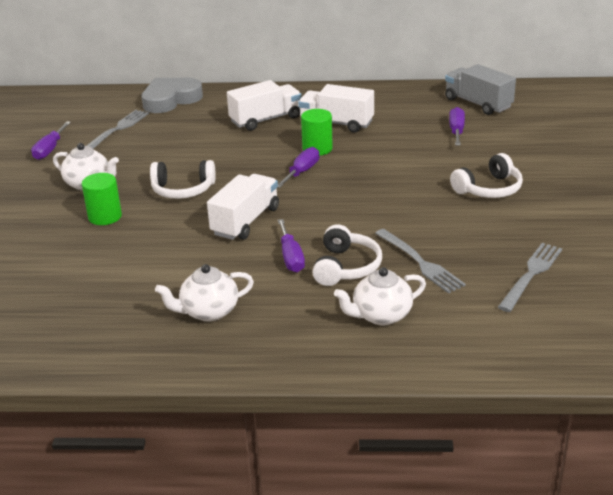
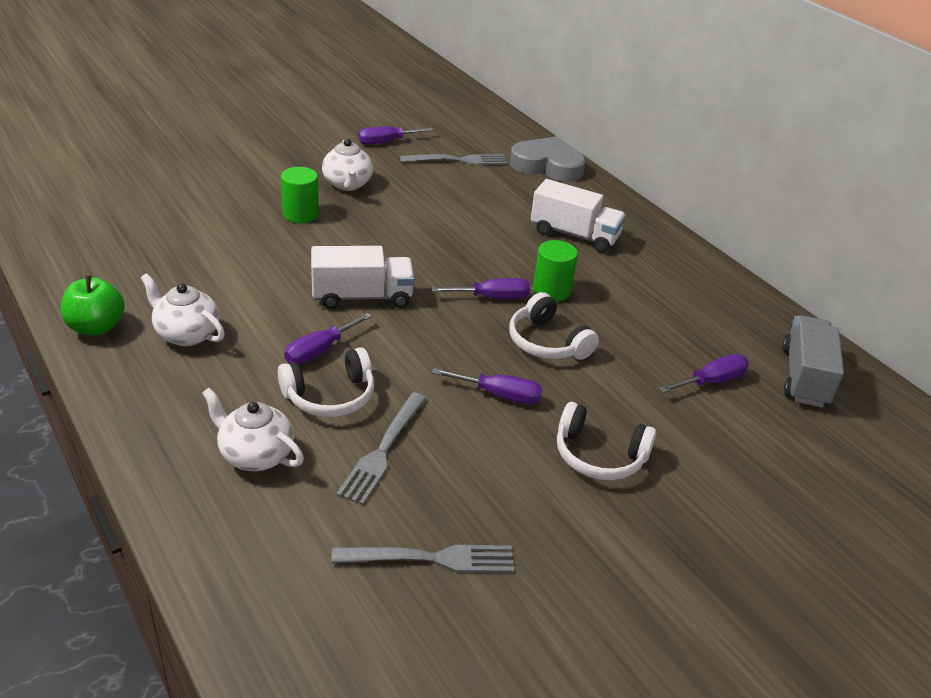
camera: 50 degrees right, 5 degrees up
(150, 355) = (96, 327): none -> green apple
(183, 190) = (385, 238): white headphones -> white headphones (547, 342)
(336, 123) = (622, 284): white truck -> none
(405, 203) = (499, 395): none -> purple screwdriver

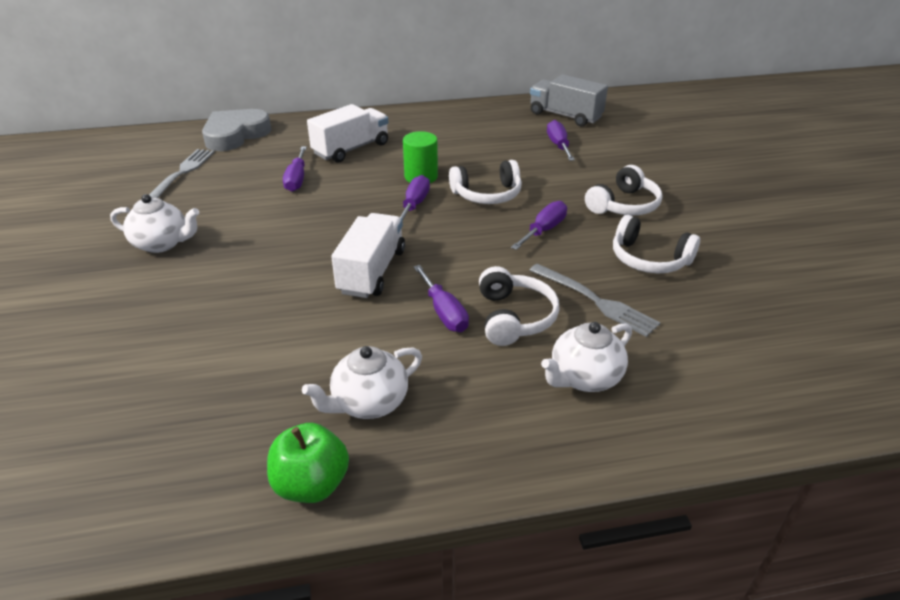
camera: 65 degrees left, 0 degrees up
(300, 214) = (193, 284): green cylinder -> none
(386, 142) = (102, 205): purple screwdriver -> purple screwdriver (297, 179)
(432, 558) = (722, 301): grey fork -> none
(487, 487) = (649, 259): none -> white headphones

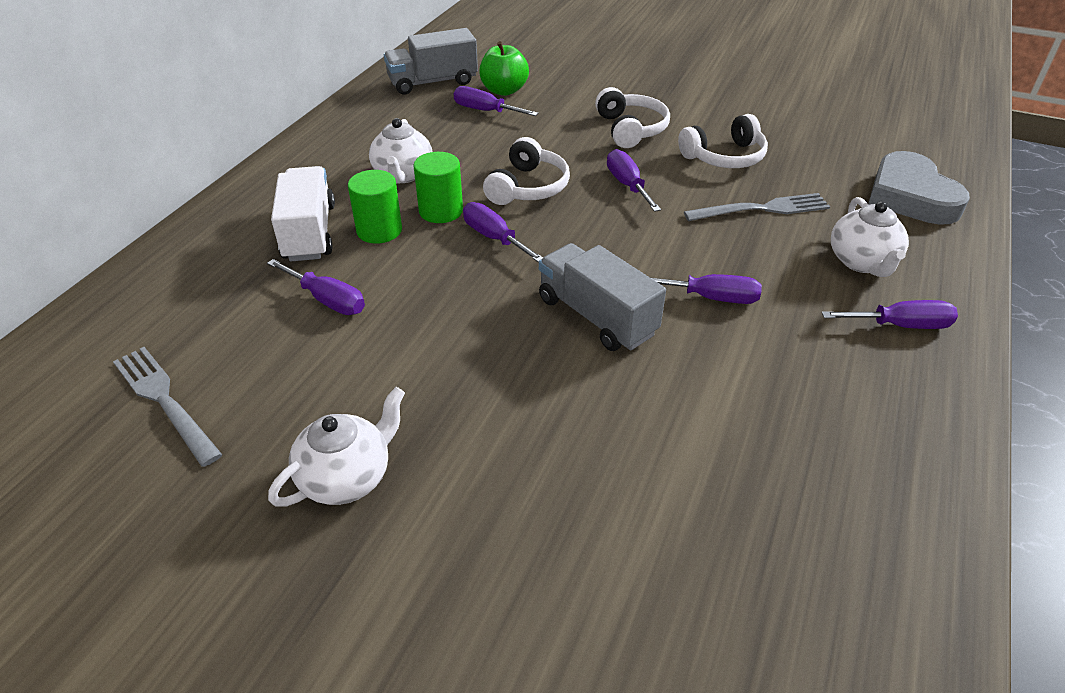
camera: 55 degrees left, 5 degrees up
(235, 135) = (122, 312): grey heart -> grey heart (910, 196)
(311, 484) = (920, 486): green apple -> green apple (504, 90)
(368, 403) = (820, 402): white teapot -> white teapot (403, 175)
(372, 271) = (596, 316): white truck -> grey truck
(377, 167) = (379, 230): none -> green cylinder
(513, 424) = (900, 325): none -> purple screwdriver
(514, 317) = (751, 261): white headphones -> none

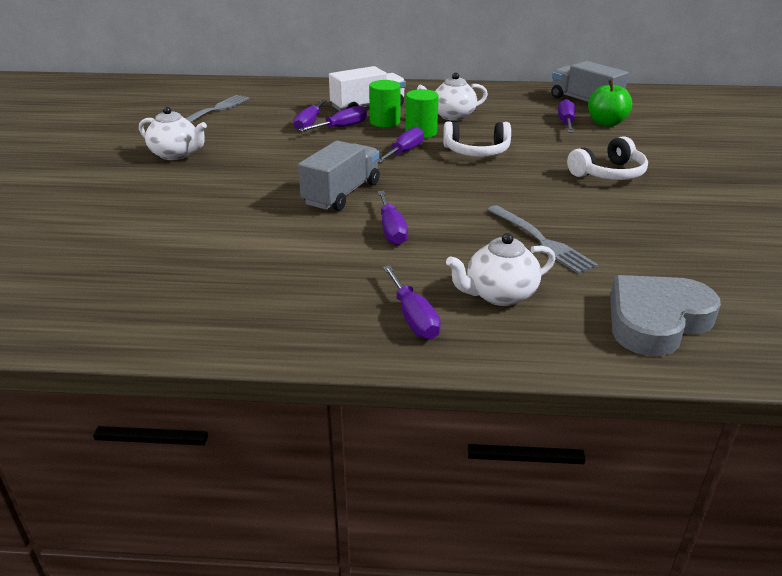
camera: 70 degrees right, 10 degrees down
(627, 185) = (518, 183): purple screwdriver -> purple screwdriver (341, 127)
(725, 157) = (612, 217): white headphones -> none

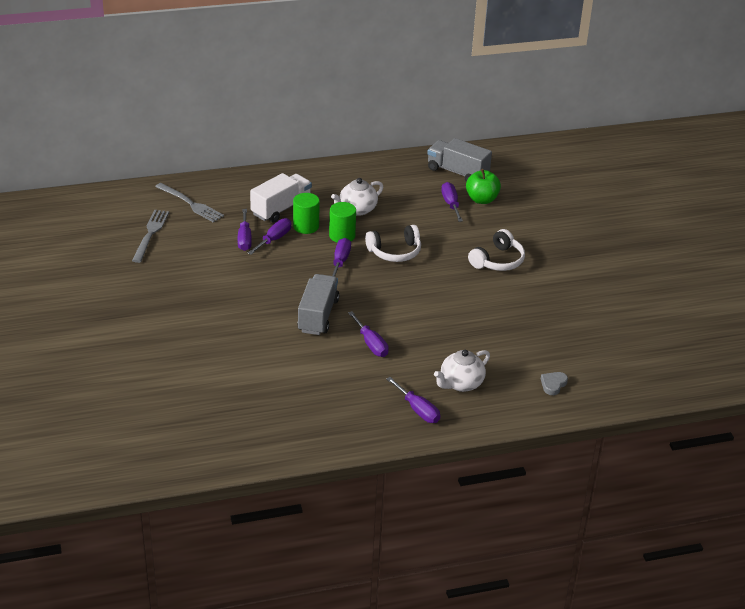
camera: 20 degrees left, 5 degrees up
(176, 154) = (161, 295): white teapot -> none
(541, 241) = (471, 335): grey fork -> grey fork (191, 204)
(656, 321) = (553, 384): grey heart -> grey heart, size x0.44

